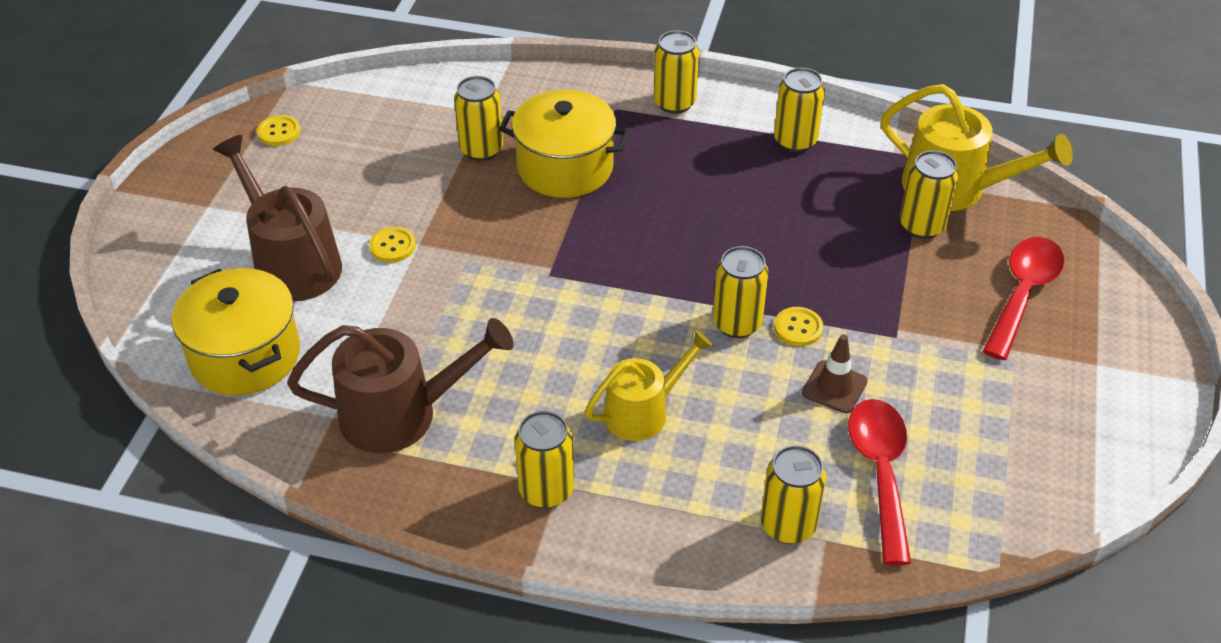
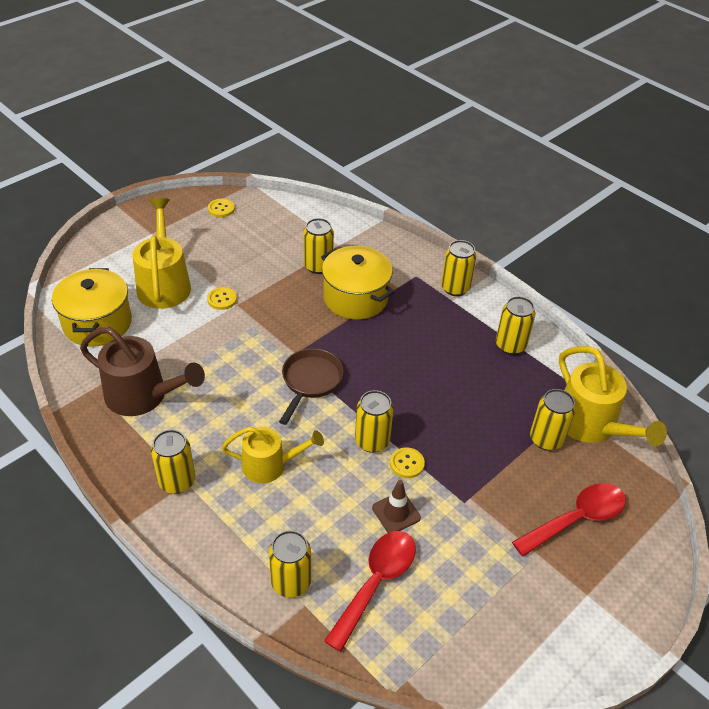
camera: 30 degrees right, 0 degrees up
(292, 263) = (164, 284): brown watering can -> yellow watering can
(601, 291) = (310, 381): none -> brown pan

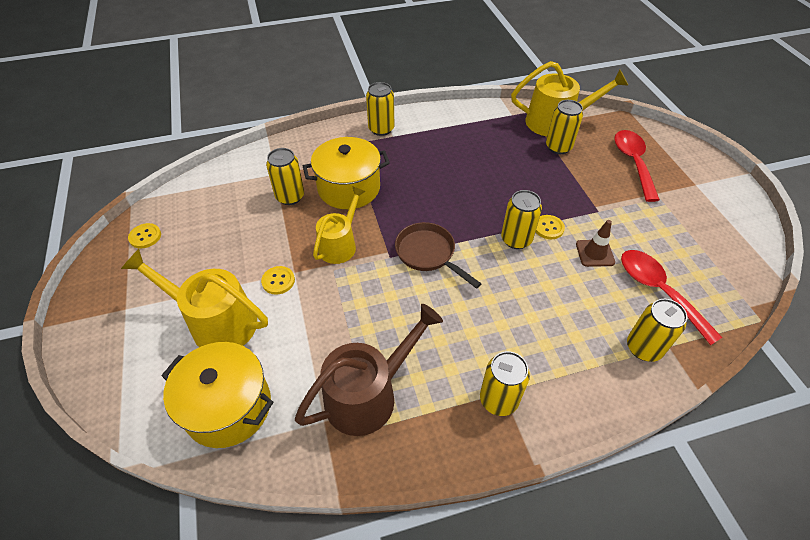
camera: 60 degrees left, 5 degrees up
(270, 465) = (511, 318): yellow watering can -> yellow watering can (340, 245)
(510, 345) = (460, 127): yellow can -> none

